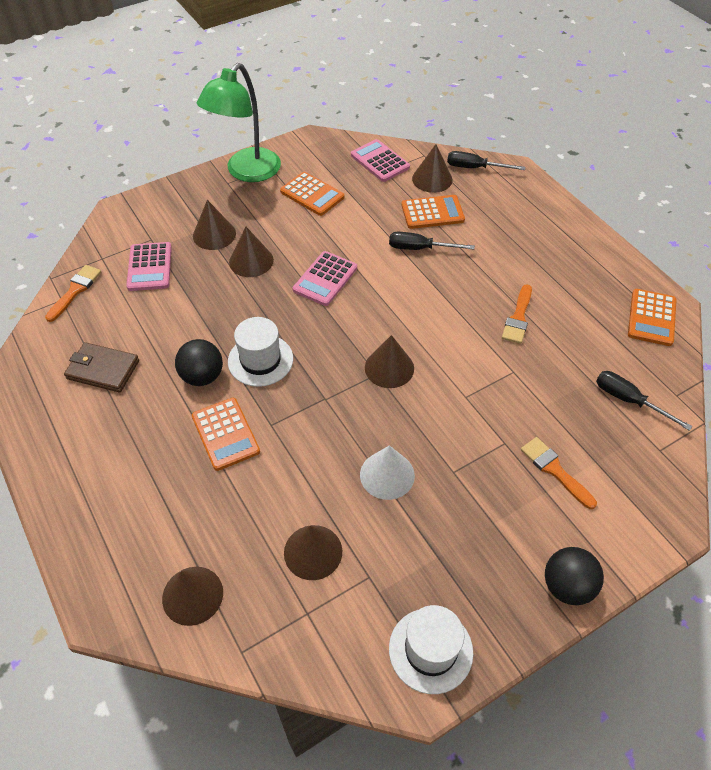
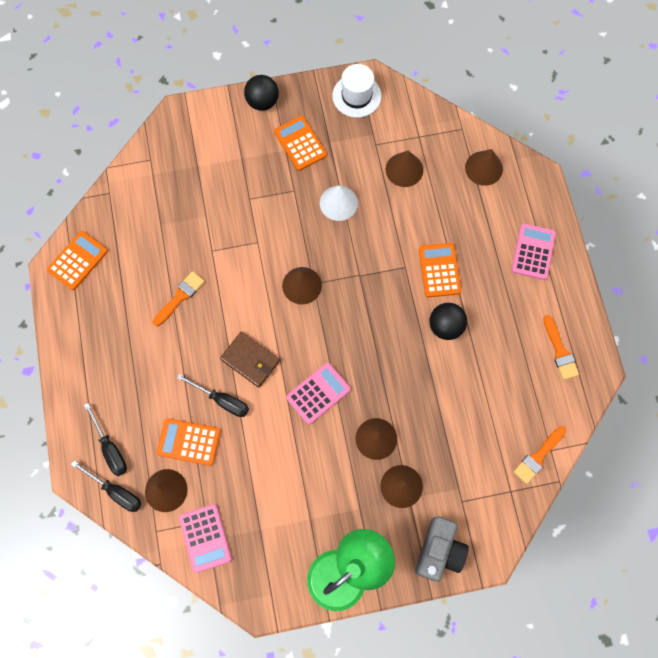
camera: 160 degrees left, 20 degrees up
(103, 369) = (522, 359): brown wallet -> brown wallet (250, 360)
(150, 267) = (468, 463): pink calculator -> pink calculator (533, 252)
(166, 203) = (439, 550): none -> grey camera
(260, 360) = (397, 326): white hat -> none
(312, 194) = (292, 510): orange calculator -> orange calculator (300, 143)
(554, 470) = (227, 169): orange brush -> orange brush (560, 351)
(628, 400) = (145, 200): black screwdriver -> black screwdriver (110, 448)

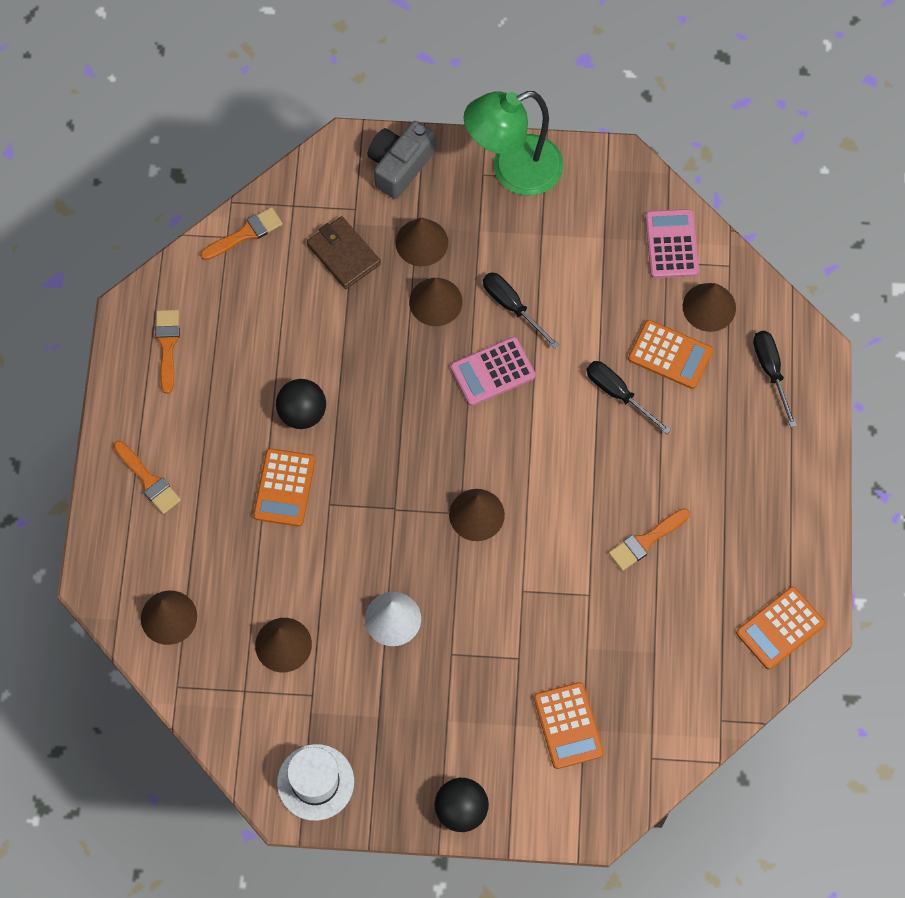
camera: 165 degrees left, 5 degrees down
(116, 491) = (771, 320): black screwdriver -> black screwdriver (512, 306)
(250, 360) = (570, 434): brown wallet -> brown wallet (343, 254)
(300, 143) = (422, 725): orange calculator -> orange calculator (568, 725)
(533, 252) = (148, 480): pink calculator -> orange brush

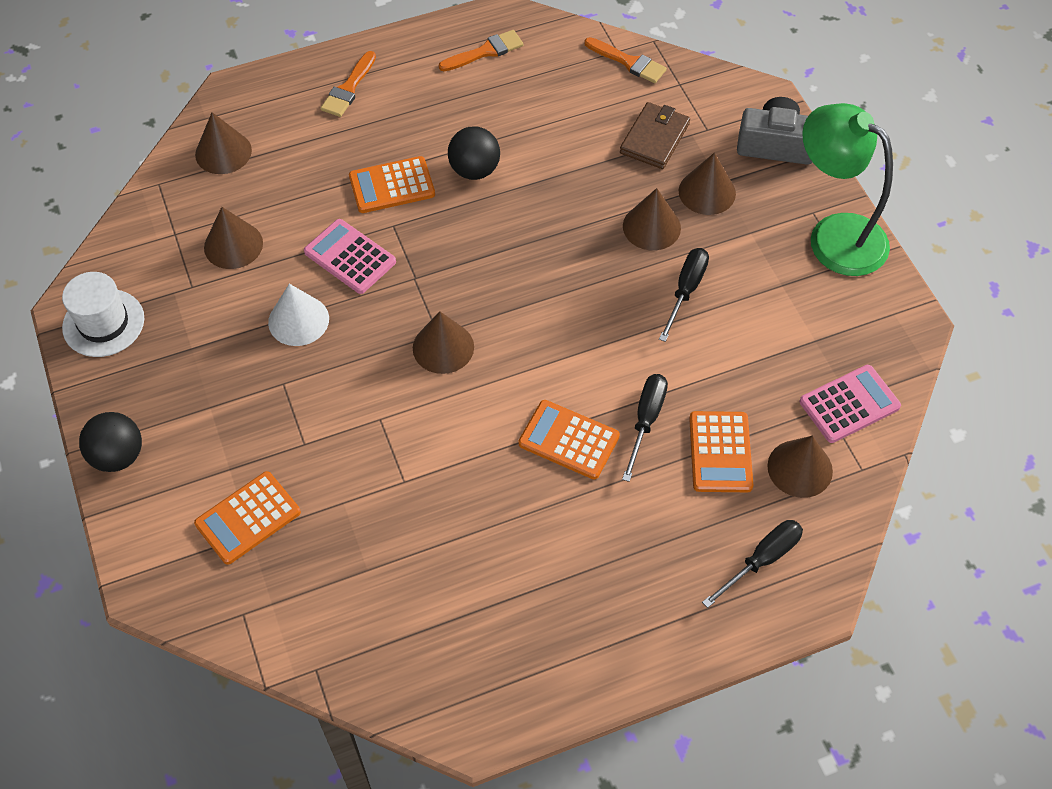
camera: 65 degrees right, 10 degrees down
(492, 372) = (605, 301): pink calculator -> pink calculator (350, 257)
(646, 541) = (492, 511): orange brush -> none
(780, 628) = (454, 691): orange calculator -> orange calculator (569, 440)

